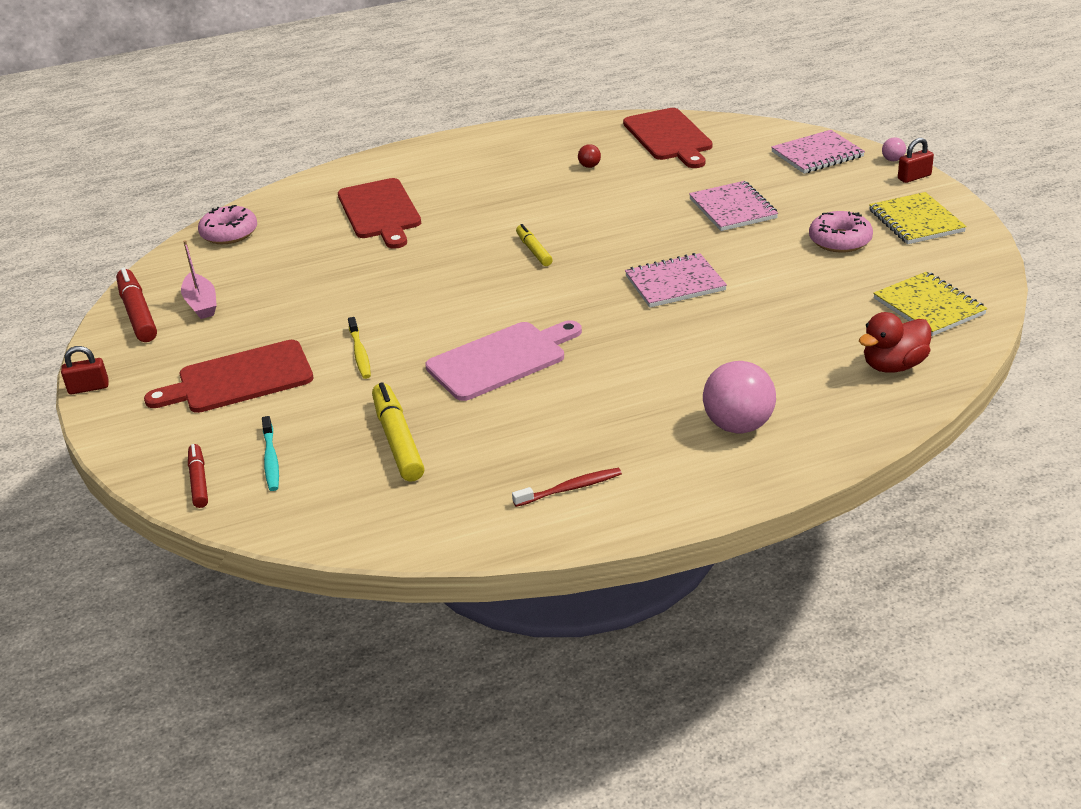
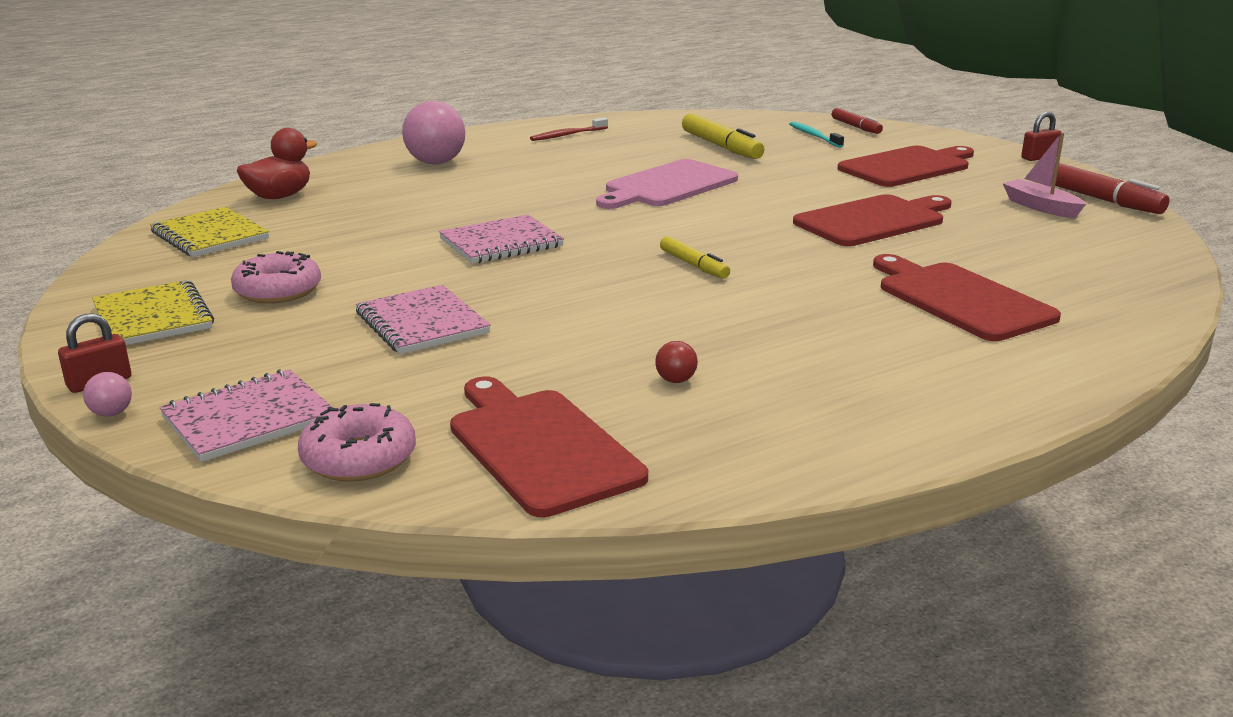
camera: 165 degrees right, 10 degrees down
(229, 233) = (1137, 267): pink donut -> pink donut (359, 458)
(357, 294) = (873, 220): none -> red cutting board
(360, 353) = (813, 184): yellow toothbrush -> none

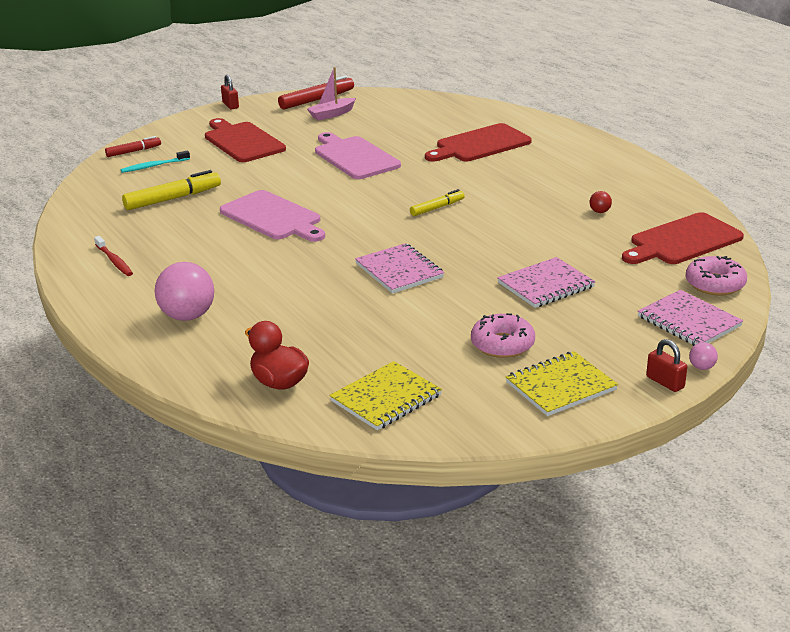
camera: 90 degrees left, 5 degrees up
(873, 220) = (354, 157): red cutting board -> pink cutting board

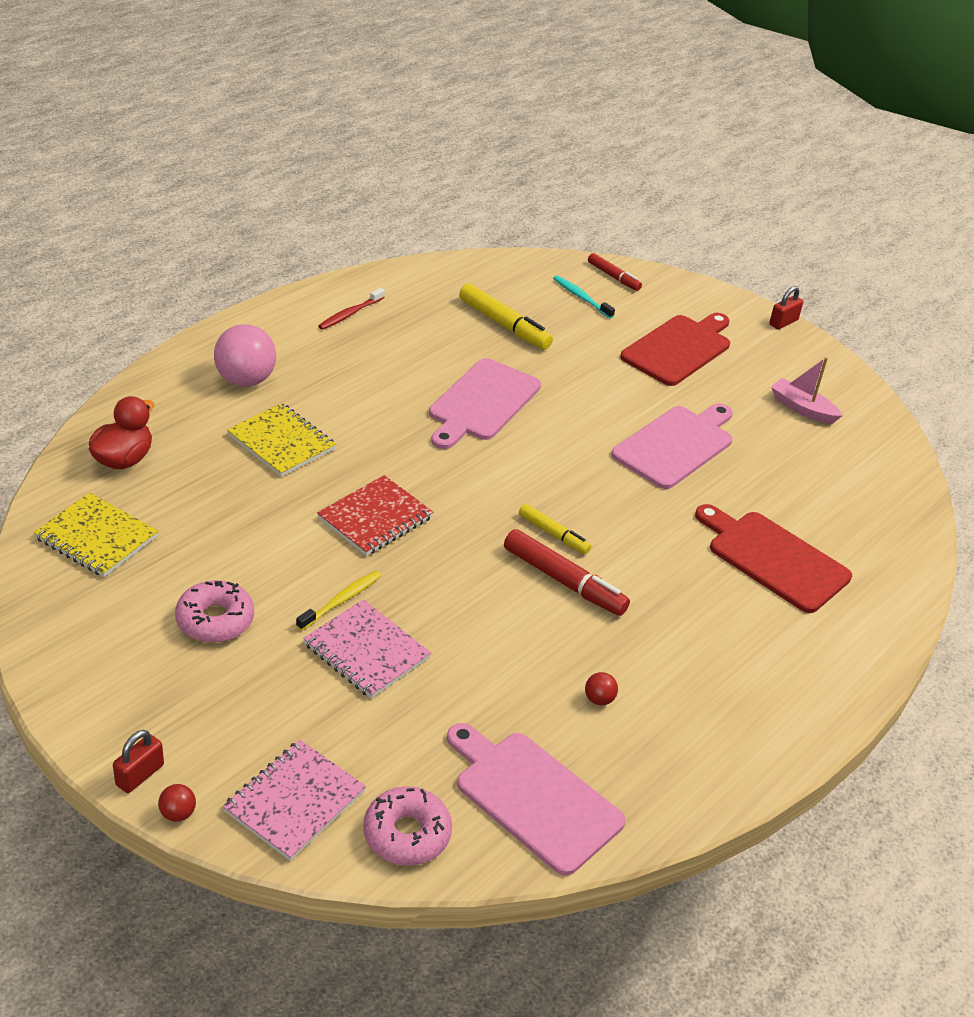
camera: 70 degrees right, 10 degrees up
(316, 100) = (842, 389): red marker -> red marker (563, 581)
(399, 271) = (375, 518): pink notebook -> red notebook
(490, 291) = (341, 600): none -> yellow toothbrush
(560, 386) = (126, 676): yellow notebook -> yellow notebook (281, 442)
(683, 241) = (533, 798): red cutting board -> pink cutting board
(701, 367) = (178, 813): pink ball -> red ball

